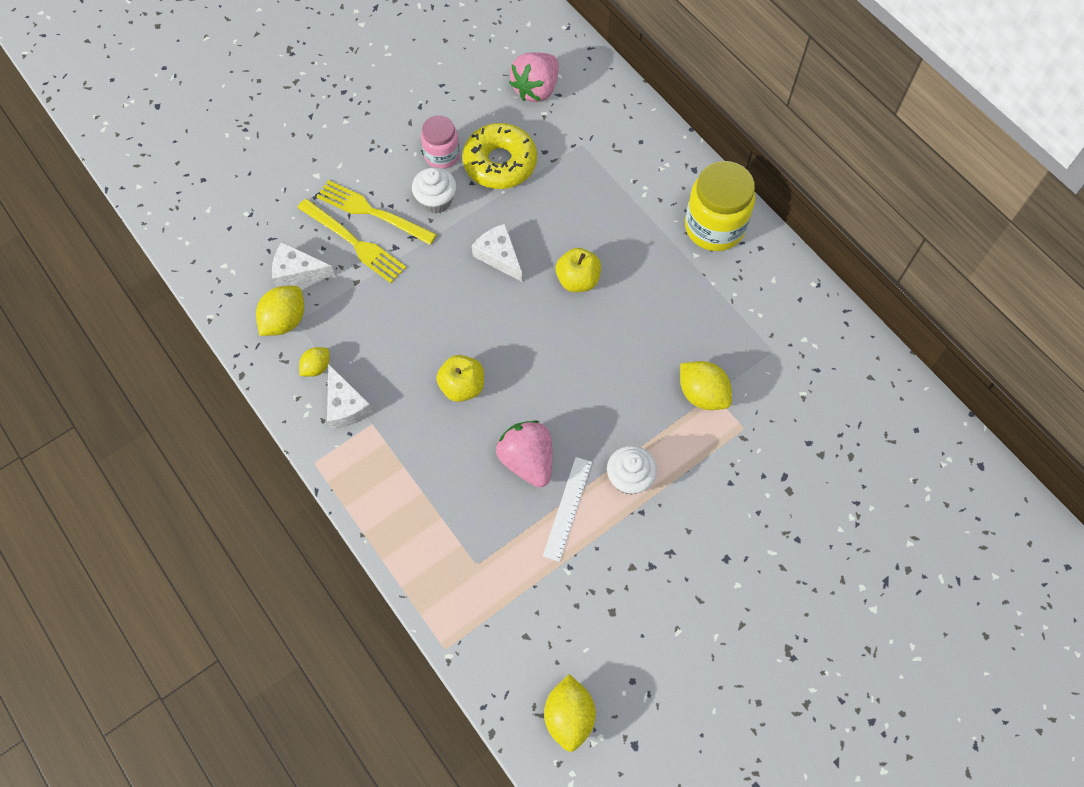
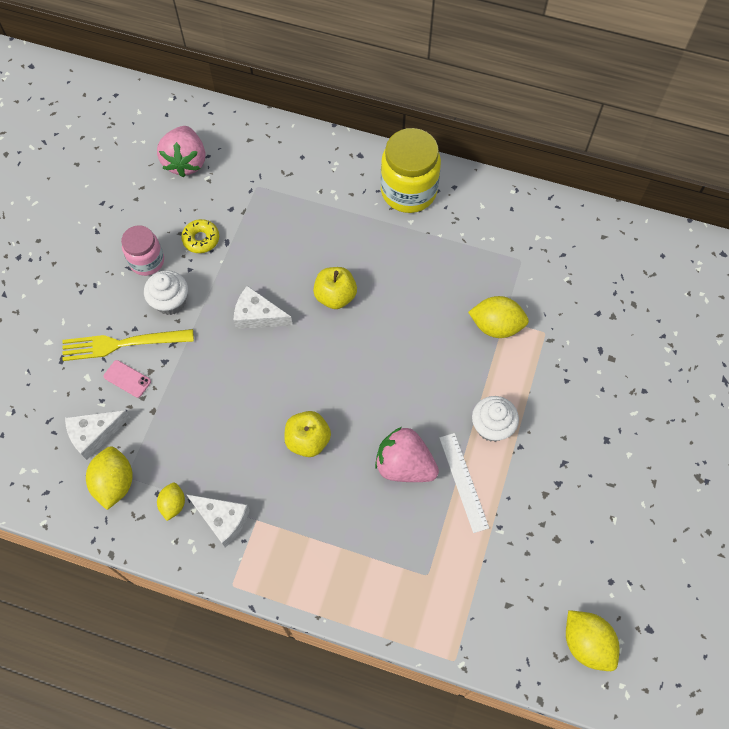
camera: 35 degrees left, 0 degrees up
(355, 243) = (127, 379): yellow fork -> pink phone
(500, 163) = (201, 239): yellow donut -> yellow donut, size x0.52

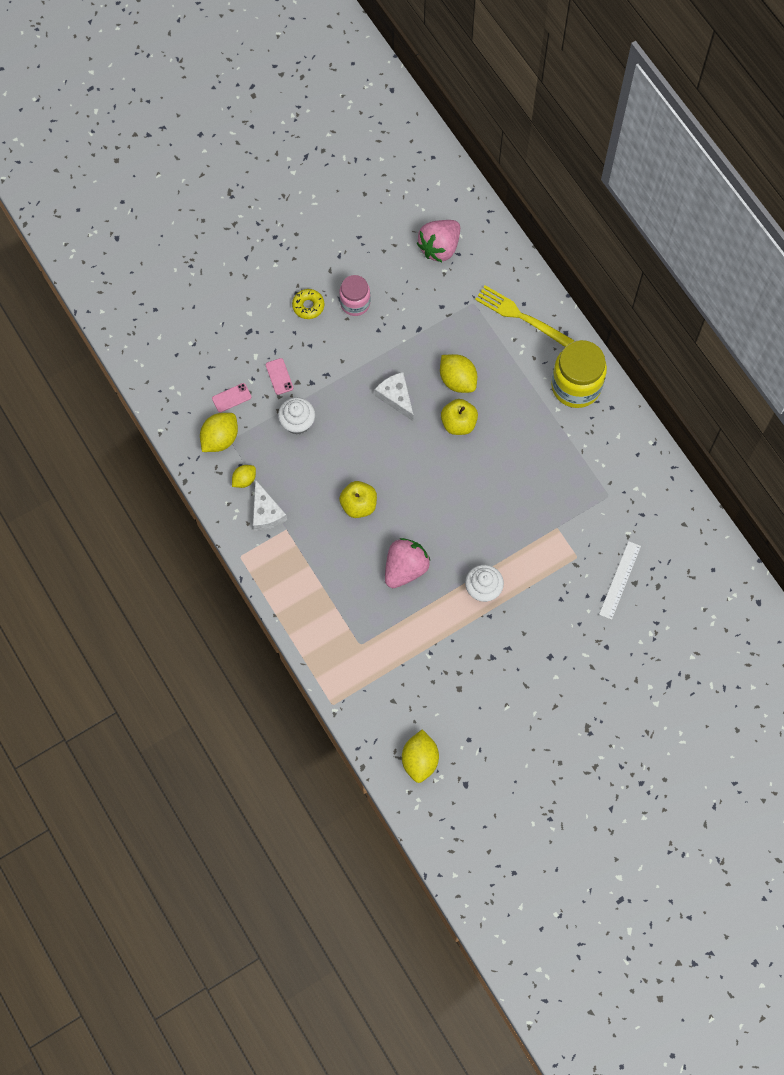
camera: 40 degrees right, 5 degrees up
(94, 434) = (231, 398): white cheese -> pink phone
(121, 344) = (293, 349): yellow fork -> yellow fork (520, 316)
(170, 301) = (347, 344): white cupcake -> white cupcake (297, 422)
(201, 239) = (403, 314): yellow donut -> yellow donut (308, 306)
(404, 465) = (405, 568): pink strawberry -> pink strawberry turned 60 degrees clockwise
(464, 482) = (433, 608): white ruler -> white ruler (620, 580)
(496, 326) = (548, 527): yellow lemon -> yellow lemon (457, 380)

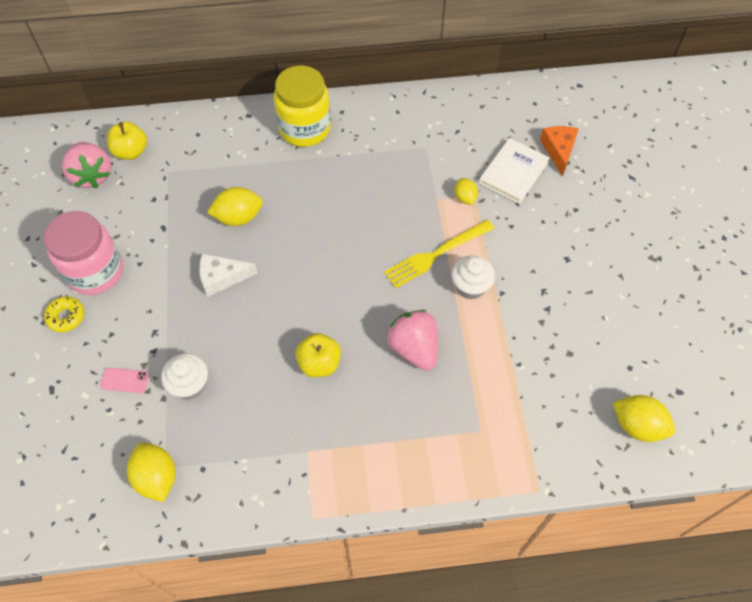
camera: 65 degrees left, 10 degrees down
(231, 398) = (116, 442): pink phone -> none
(244, 480) = (222, 472): yellow lemon -> yellow lemon (465, 198)
(266, 513) = (275, 465): white cheese -> none
(355, 303) = (95, 272): pink jar -> pink jar, size x1.65
(458, 423) = (284, 235): yellow apple -> yellow apple (131, 152)
(520, 316) = (208, 142): yellow fork -> yellow fork (435, 255)
(620, 580) = (513, 172): white ruler -> white book
(666, 610) = (559, 151): none -> orange cheese

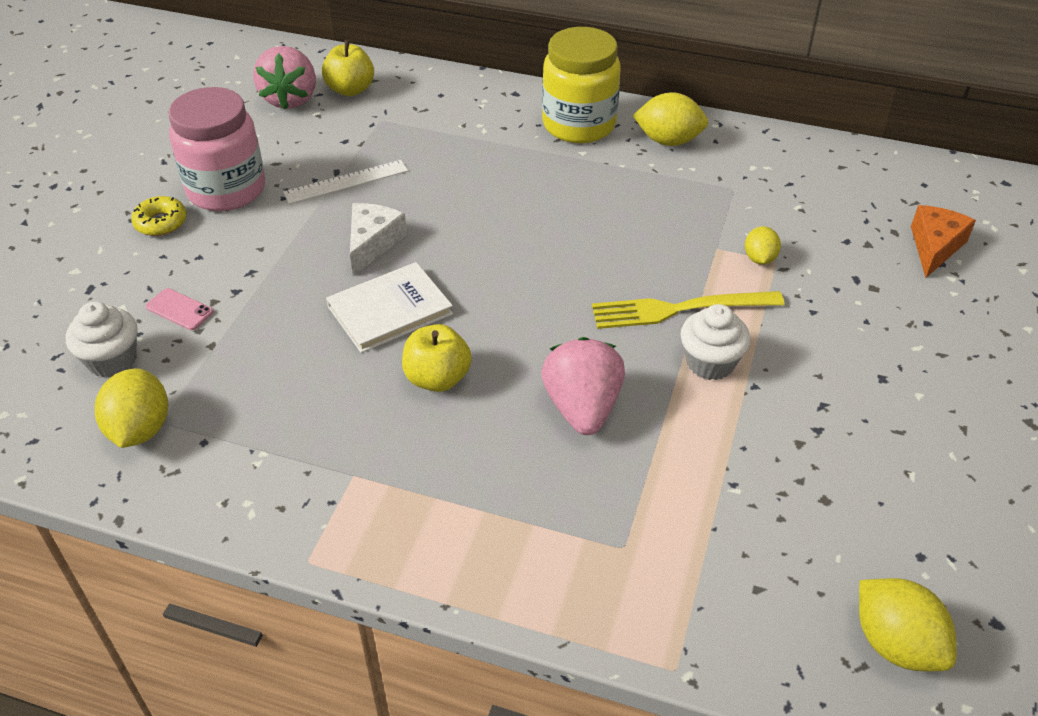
camera: 25 degrees right, 15 degrees down
(175, 234) = (346, 181): none -> white ruler
(189, 384) = (254, 342): white cupcake -> white cupcake (112, 360)
(222, 278) = (372, 243): white cheese -> white cheese turned 90 degrees clockwise
(238, 217) = (435, 188): yellow lemon -> yellow lemon (668, 141)
(513, 172) = (849, 251): white book -> white book (390, 310)

